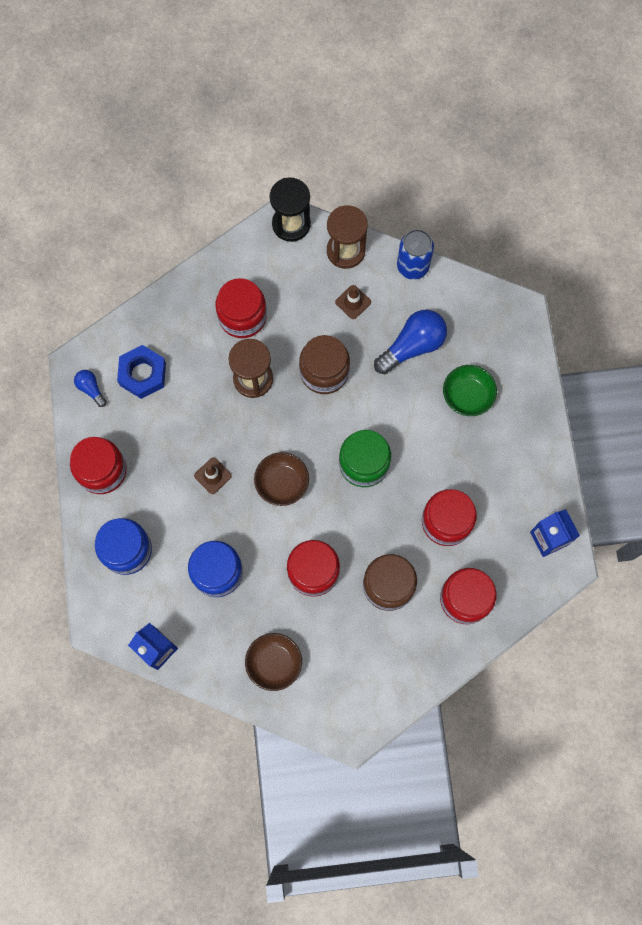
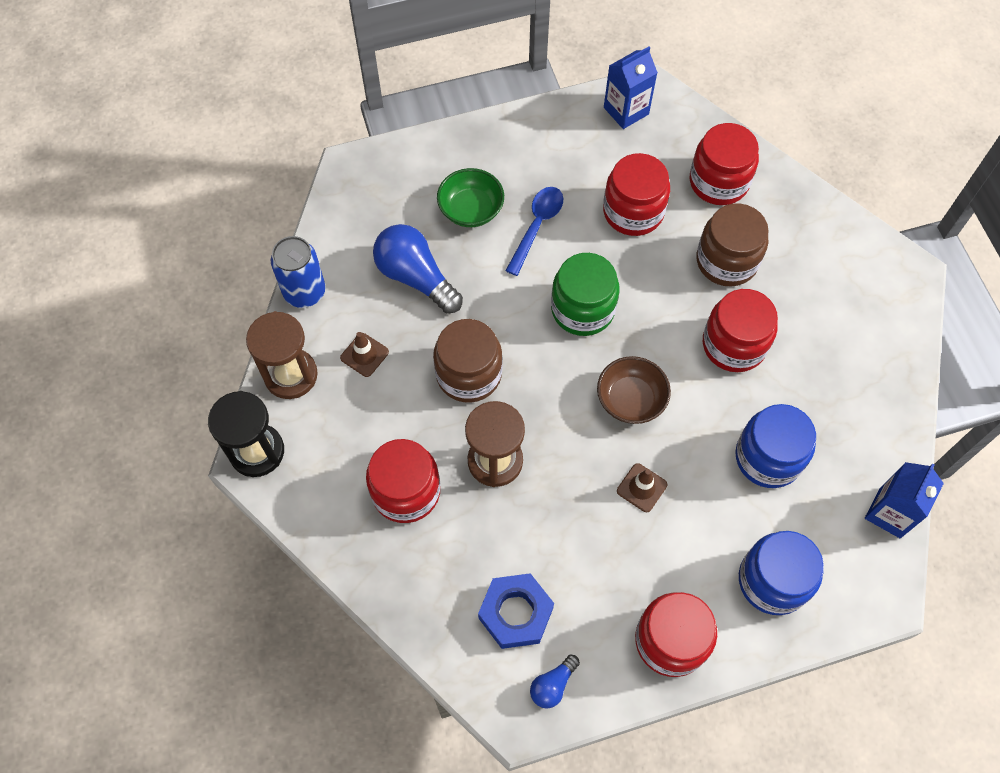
camera: 100 degrees left, 10 degrees down
(274, 663) = (859, 370): brown bowl -> none
(444, 443) = (537, 226): none -> blue spoon

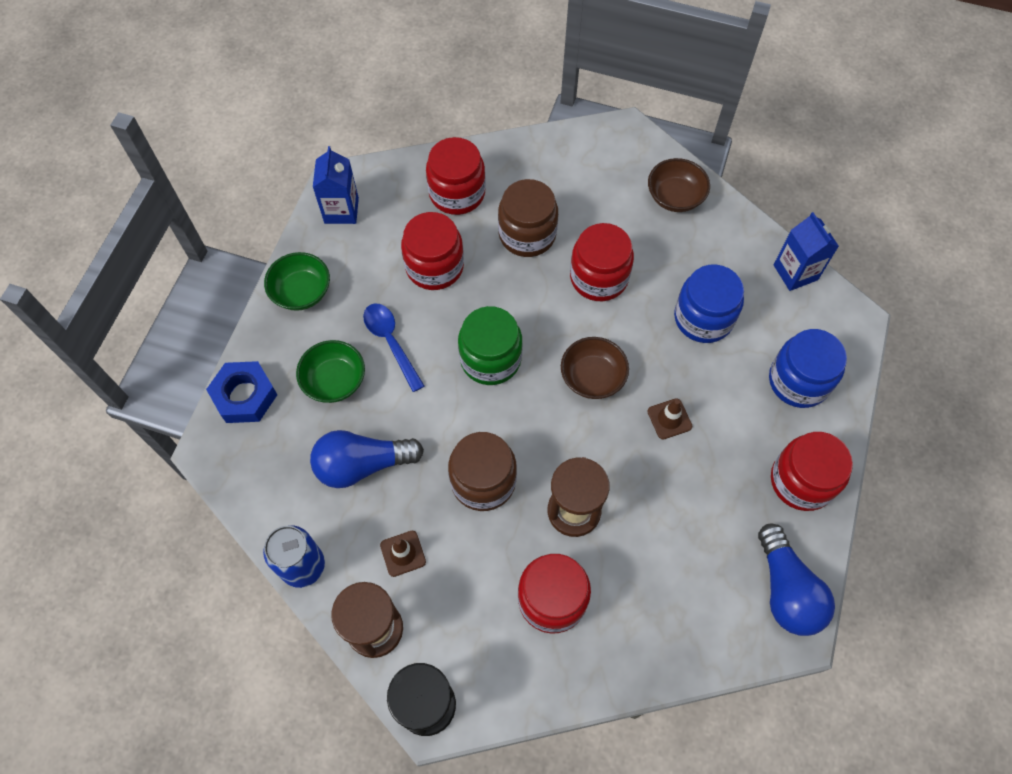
camera: 55 degrees left, 0 degrees up
(515, 613) = (712, 580): blue nut -> blue nut (244, 396)
(528, 134) = (301, 292): none -> green bowl
(552, 685) = (786, 590): blue light bulb -> blue light bulb, size x1.98
(876, 357) = (675, 197): none -> brown bowl

